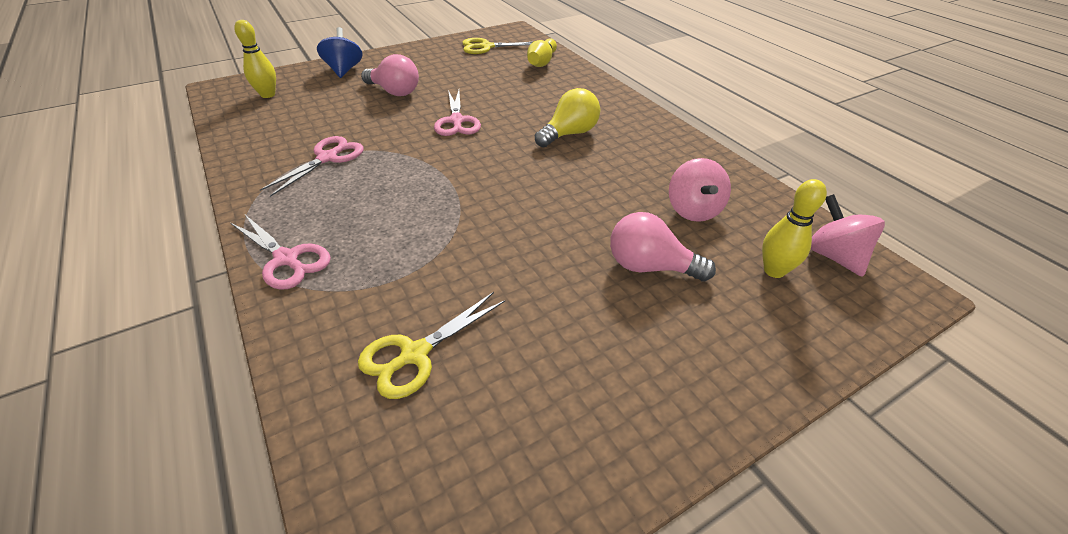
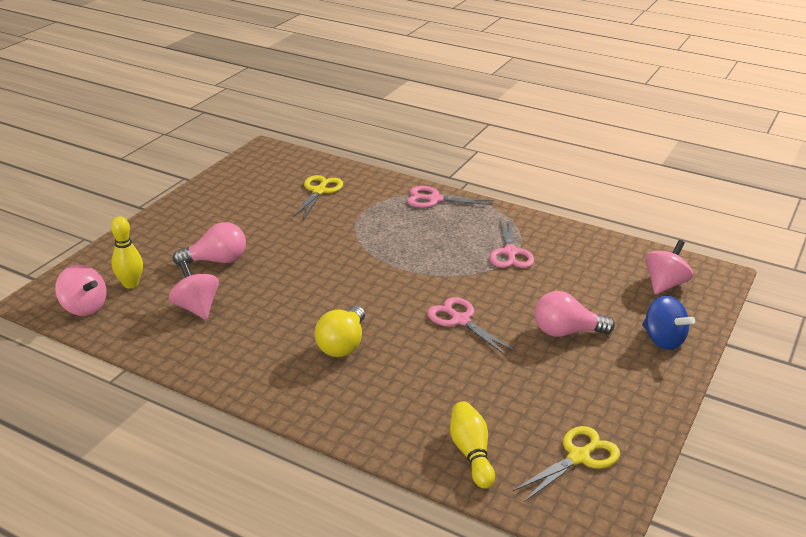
camera: 150 degrees right, 10 degrees down
(268, 95) = (665, 284): yellow bowling pin -> pink spinning top

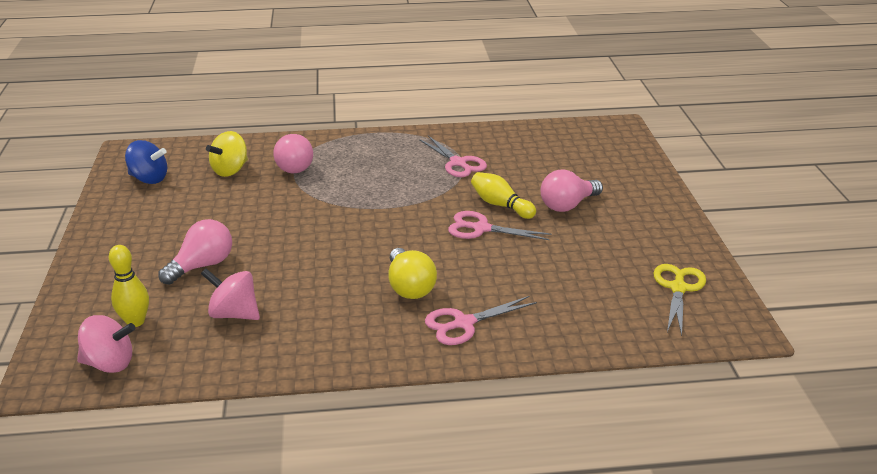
camera: 35 degrees left, 0 degrees up
(319, 191) = (230, 170): yellow scissors -> yellow spinning top
(370, 205) = (294, 166): none -> pink light bulb
(434, 199) = (345, 143): pink scissors -> pink scissors (463, 323)
(471, 453) = (606, 321): yellow bowling pin -> yellow bowling pin (500, 205)
(663, 340) = (637, 184): blue spinning top -> blue spinning top (149, 179)
(665, 284) = (594, 145): pink spinning top -> none

